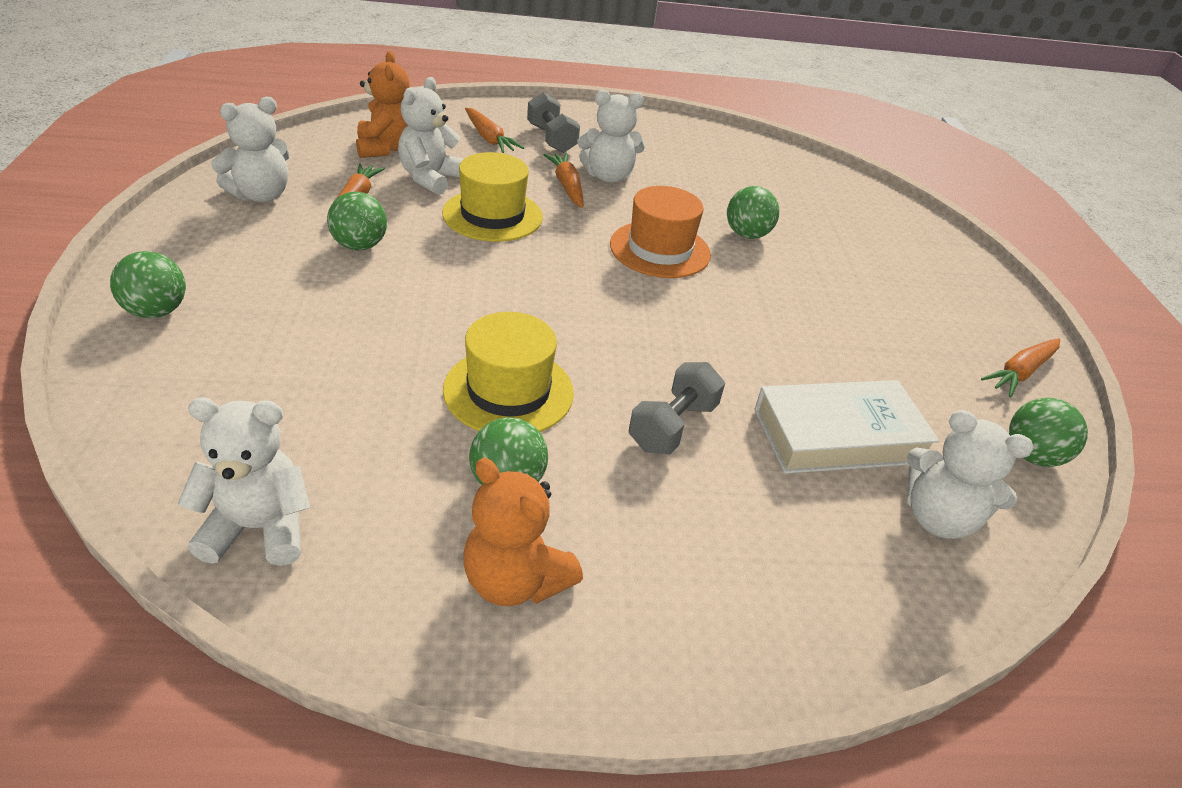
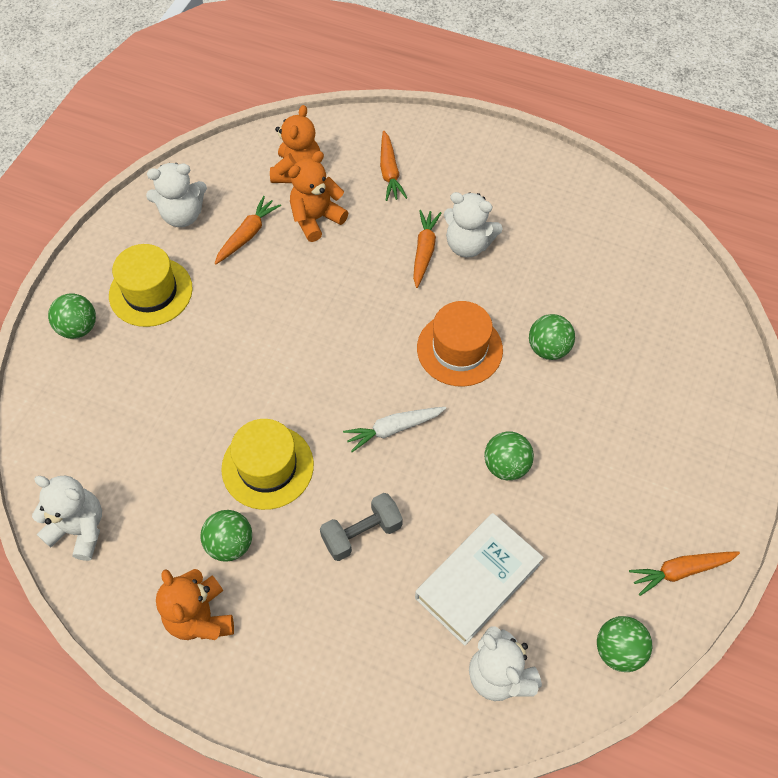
camera: 30 degrees right, 20 degrees up
(359, 246) = (230, 290): green ball -> green ball (506, 465)
(430, 178) = (316, 219): white teddy bear -> orange teddy bear
(492, 215) = (344, 276): yellow hat -> yellow hat (151, 292)
(551, 139) = (444, 182): grey dumbbell -> none
(638, 325) = (393, 429): none -> white carrot
(838, 435) = (477, 581): white book -> white book turned 60 degrees counterclockwise

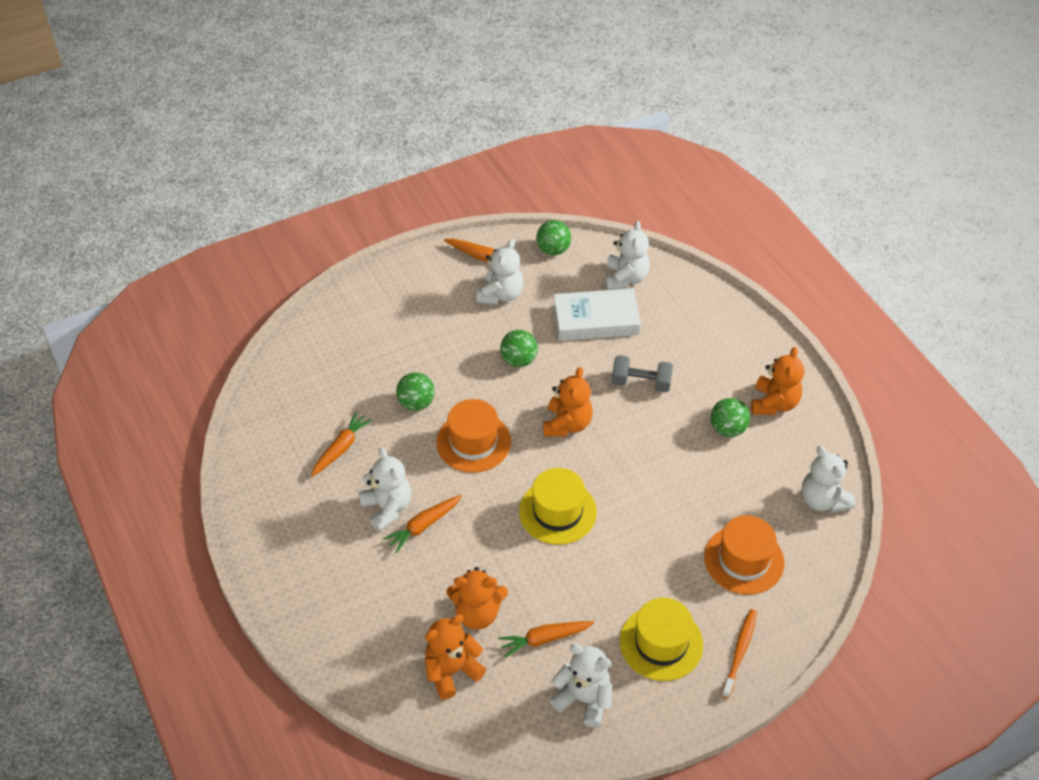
camera: 140 degrees left, 10 degrees down
(78, 328) = (740, 651): green ball -> orange toothbrush
(124, 410) = (744, 560): none -> orange hat
(267, 466) = (669, 456): yellow hat -> yellow hat (557, 511)
(389, 172) = (378, 613): orange carrot -> orange carrot (341, 448)
(393, 429) = (567, 424): white carrot -> orange teddy bear
(606, 534) = (500, 295): none -> white teddy bear

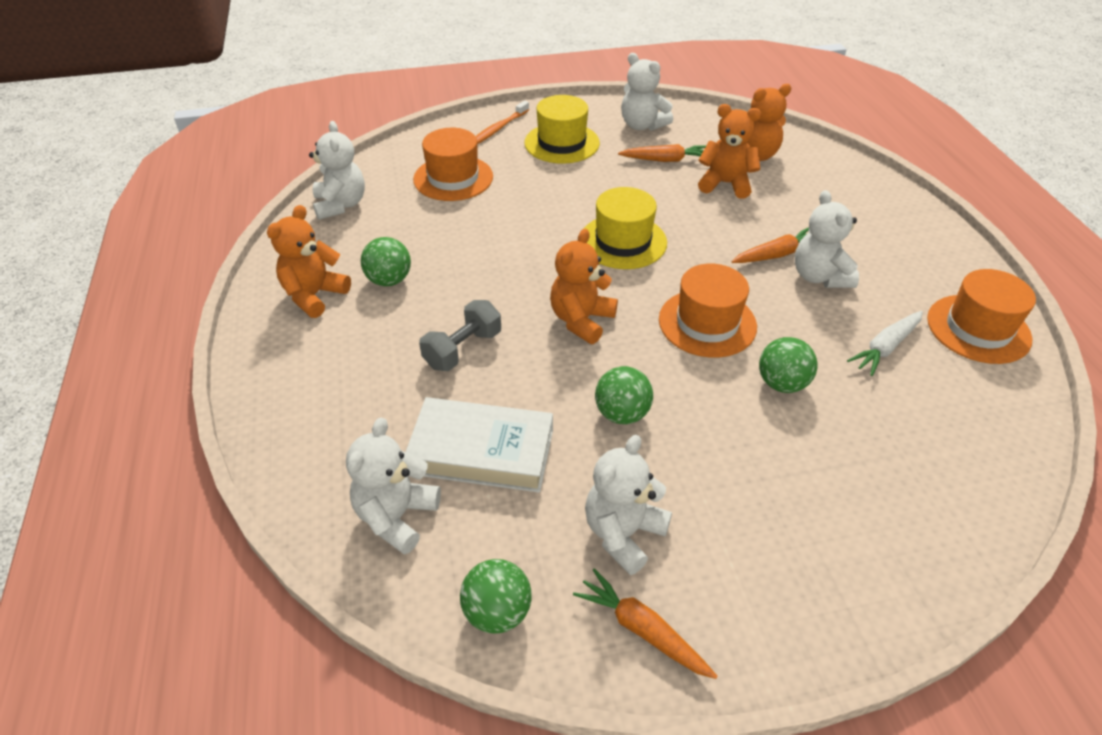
camera: 165 degrees left, 5 degrees down
(267, 481) = (978, 329): none -> orange hat
(341, 448) = (885, 347): orange carrot -> white carrot
(641, 383) = (463, 349): grey dumbbell -> grey dumbbell turned 75 degrees counterclockwise

